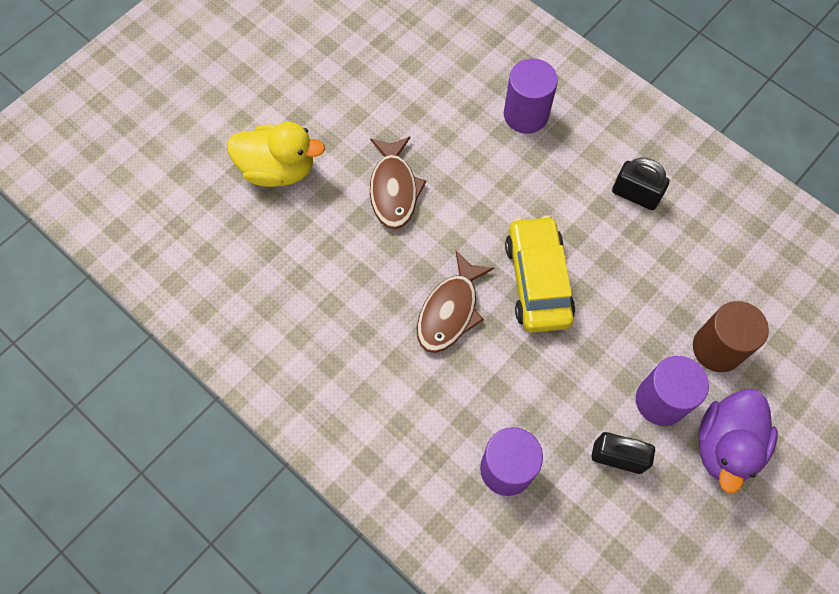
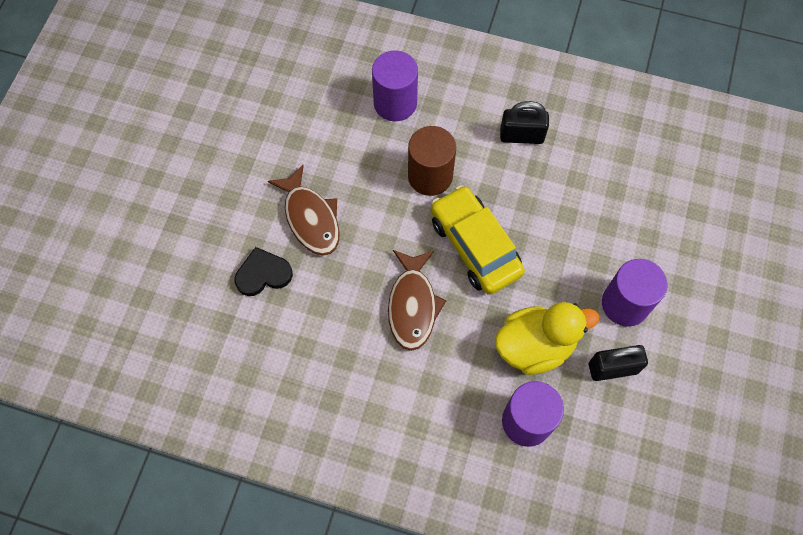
camera: 25 degrees left, 0 degrees up
(278, 169) = (195, 244): yellow duck -> yellow duck (535, 346)
(326, 222) = (263, 274): none -> black heart
(717, 348) = (649, 239): brown cylinder -> brown cylinder (430, 176)
(725, 446) = (693, 318): purple duck -> none

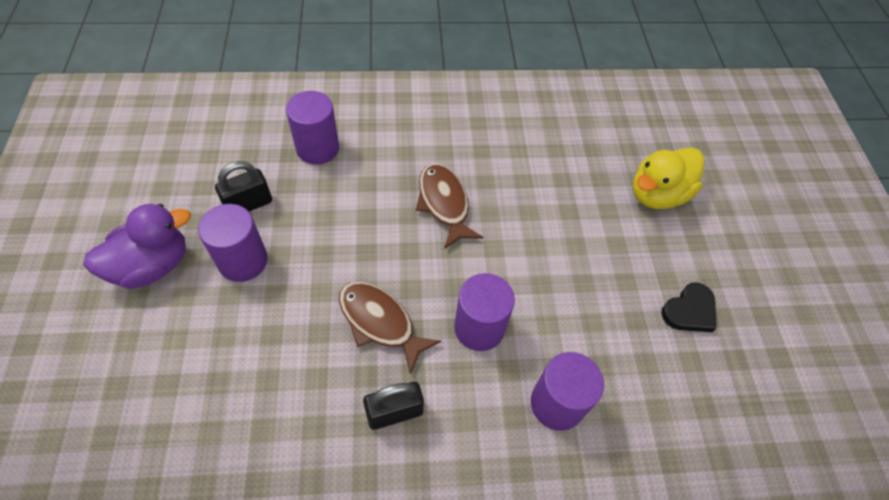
camera: 155 degrees right, 10 degrees down
(263, 274) = (584, 191): black heart -> black heart (689, 311)
(311, 218) = (573, 248): brown fish -> brown fish (380, 322)
(430, 176) = (479, 327): brown cylinder -> purple cylinder
(475, 246) = (406, 270): yellow car -> none
(535, 346) = (324, 202): yellow duck -> yellow duck (657, 194)
(711, 326) = (152, 266): none -> purple duck

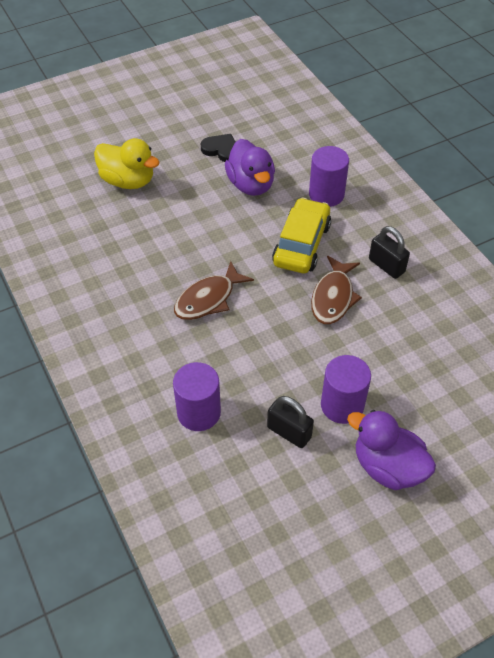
camera: 110 degrees left, 5 degrees down
(479, 327) = (301, 244): purple cylinder -> yellow car
(609, 317) = (251, 185): none -> purple duck

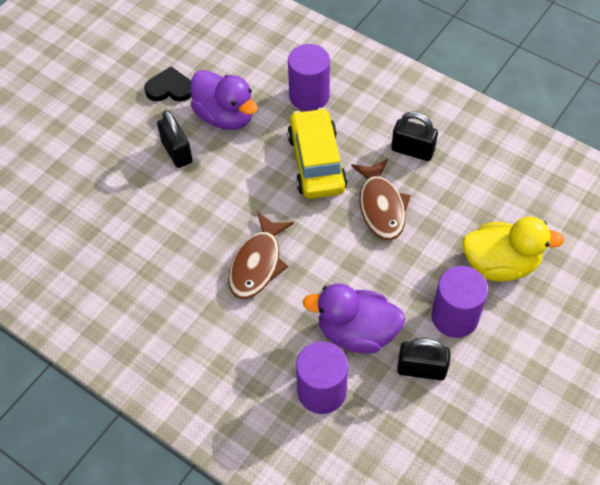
camera: 25 degrees left, 5 degrees up
(128, 181) = (88, 165): yellow duck -> yellow duck (500, 264)
(198, 196) = (177, 152): none -> black padlock
(387, 467) = (531, 359): purple duck -> purple duck (356, 332)

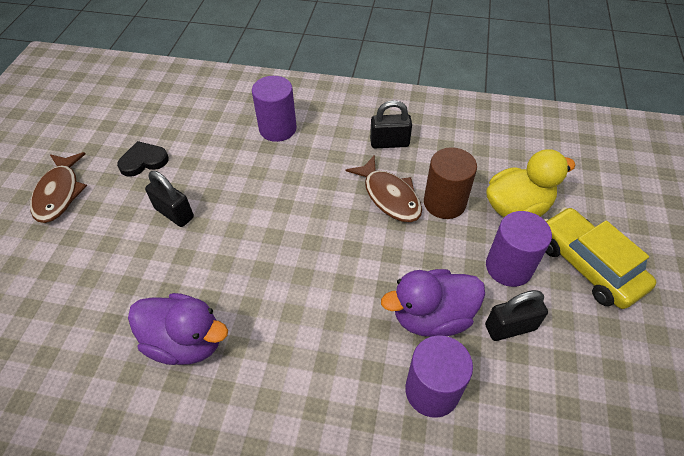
camera: 25 degrees left, 5 degrees down
(225, 116) = (208, 168): purple duck -> purple duck (186, 341)
(257, 264) = (303, 288): brown fish -> brown fish (59, 193)
(316, 162) = (312, 179): yellow car -> yellow car (587, 265)
(431, 233) = (444, 203): none -> brown cylinder

